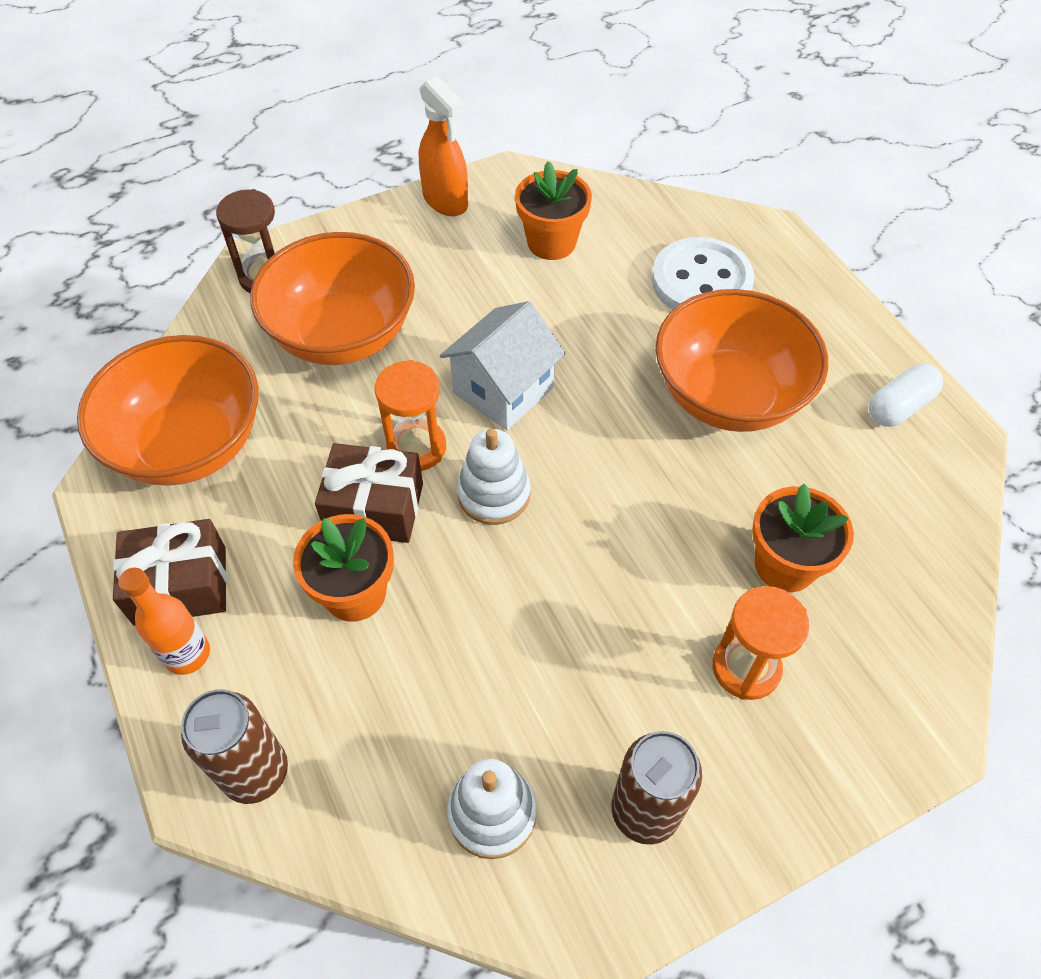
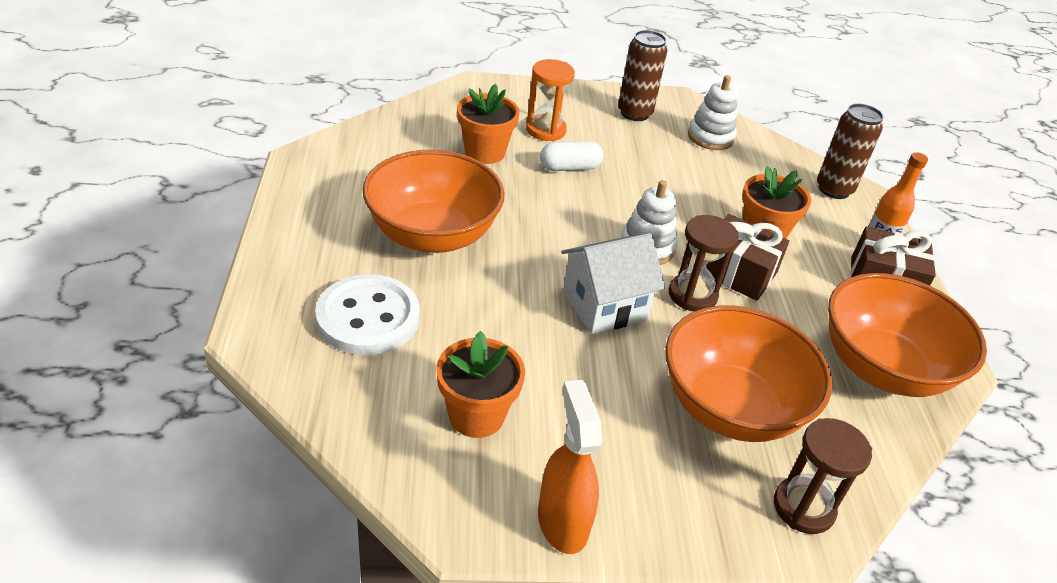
camera: 160 degrees left, 15 degrees down
(416, 447) = (692, 295): orange hourglass -> brown hourglass
(899, 406) = (321, 184): white capsule -> white capsule (569, 167)

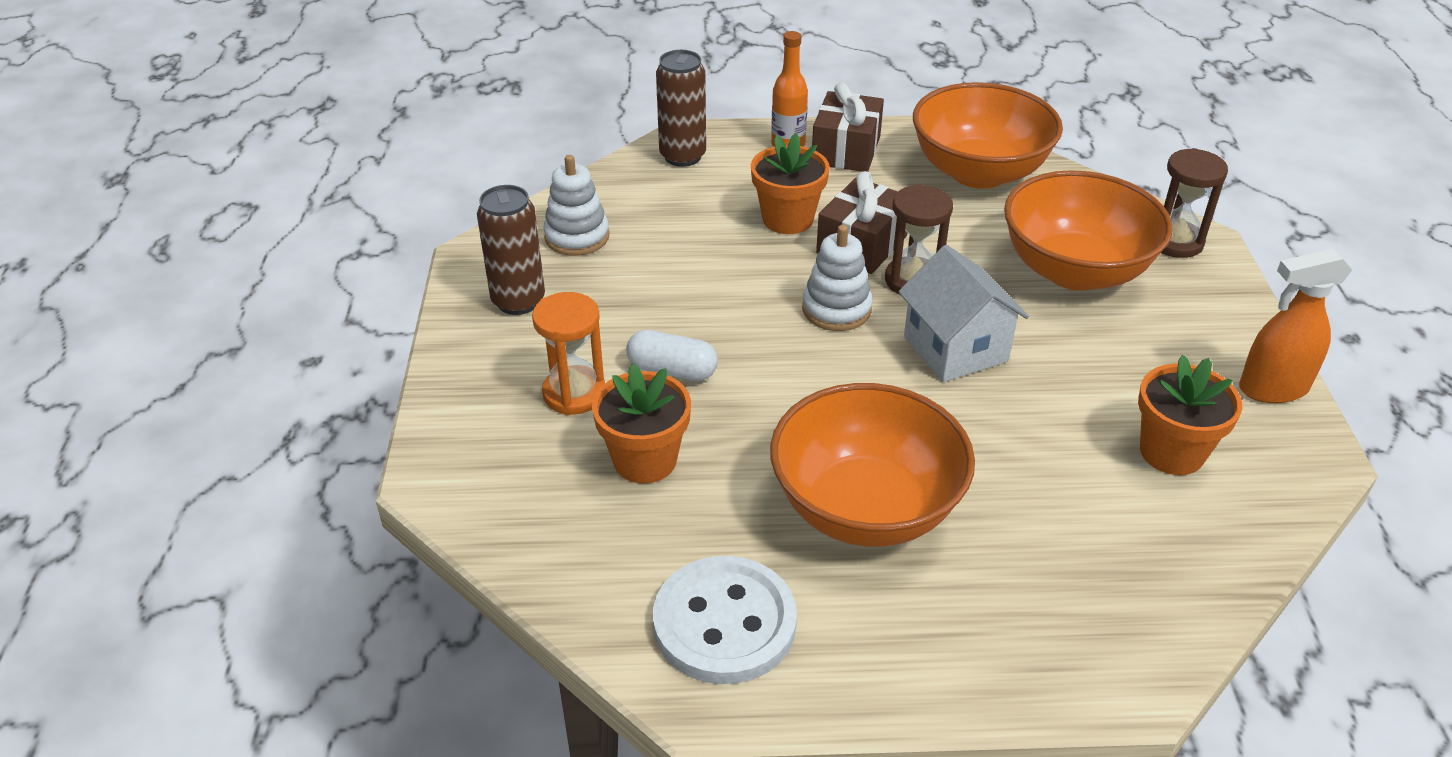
camera: 85 degrees left, 0 degrees up
(368, 318) = (1056, 562): white button -> white button (724, 623)
(569, 167) = (672, 370): white capsule -> white capsule turned 60 degrees counterclockwise

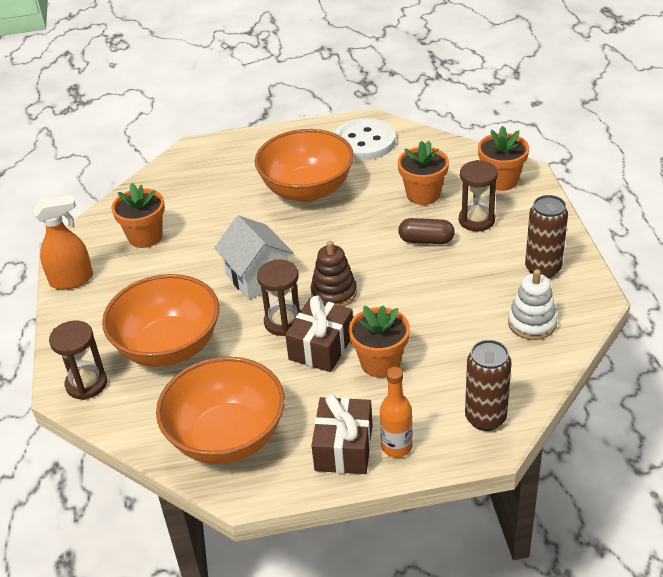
camera: 175 degrees right, 0 degrees up
(488, 467) = (501, 180): none -> orange flower pot
(574, 393) = (476, 220): orange hourglass -> brown hourglass
(672, 370) = (426, 240): white capsule -> brown capsule
(836, 309) = (334, 293): white stacking toy -> brown stacking toy

